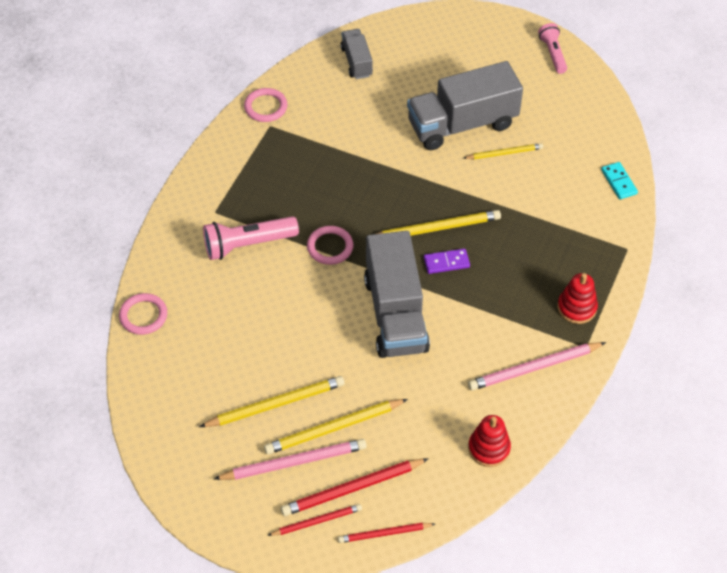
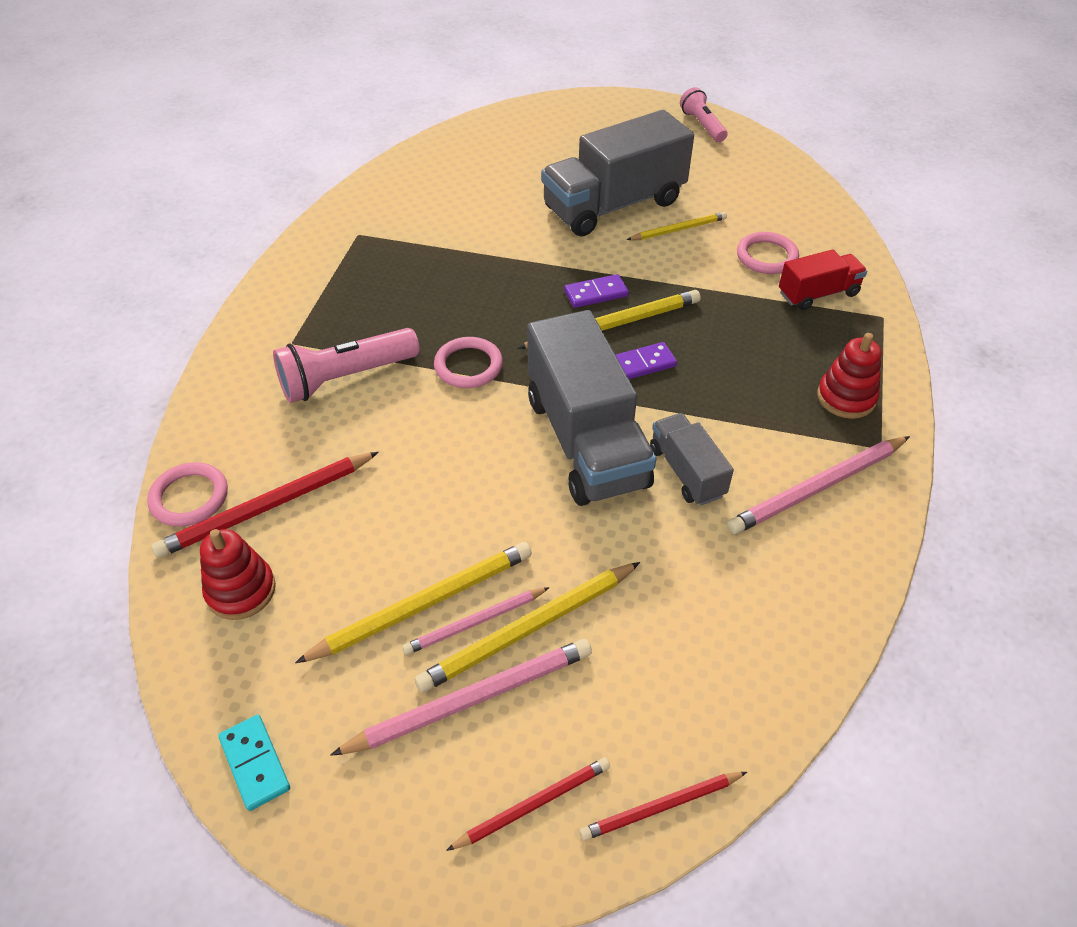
camera: 10 degrees left, 5 degrees down
(265, 107) = (349, 215): pink ring -> pink ring (766, 256)
(303, 420) = (475, 623): none -> pink pencil
(352, 489) = (584, 731): red pencil -> red pencil (267, 507)
(356, 62) = (460, 157): grey truck -> grey truck (686, 472)
(429, 201) = (596, 293): none -> purple domino
(489, 448) = (792, 622): red stacking toy -> red stacking toy (241, 590)
(588, 223) = (818, 294): none -> red truck
(619, 182) = (838, 243): turquoise domino -> turquoise domino (255, 763)

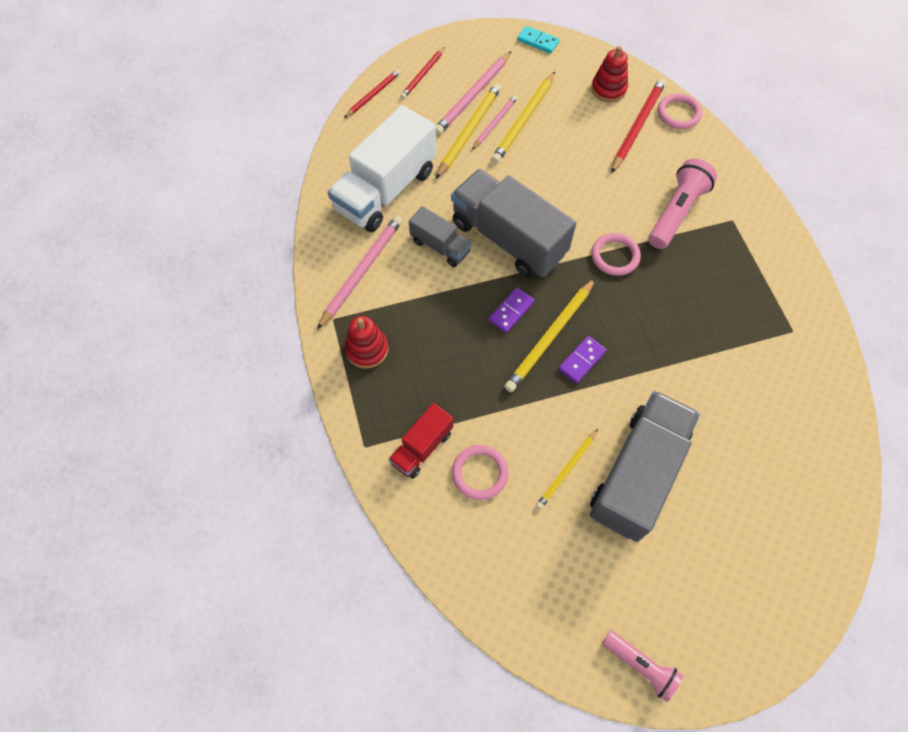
camera: 150 degrees right, 15 degrees up
(727, 590) = (386, 190): none -> white truck

